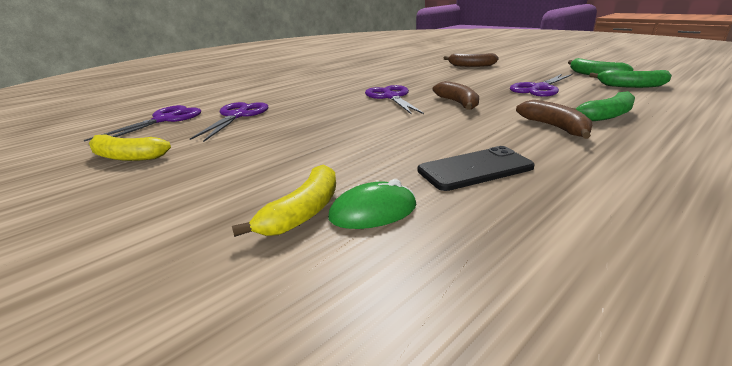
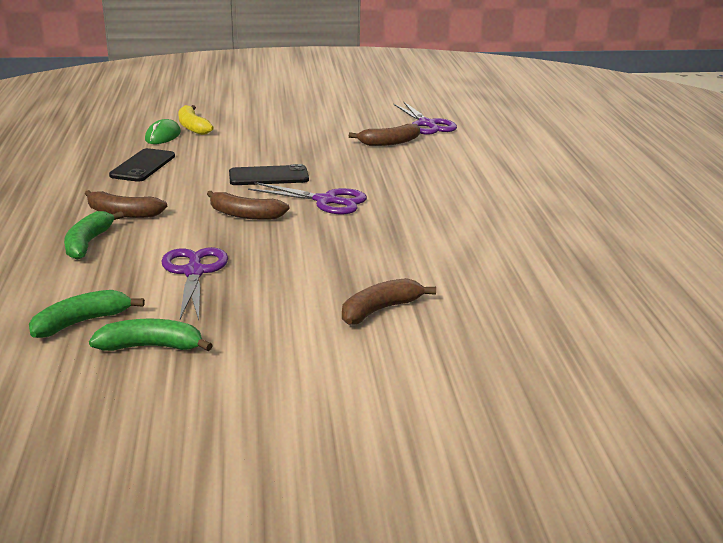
camera: 125 degrees right, 0 degrees up
(127, 157) = (351, 110): yellow banana -> none
(238, 116) = (389, 143): purple scissors -> brown banana
(384, 120) = (268, 176): none -> black phone

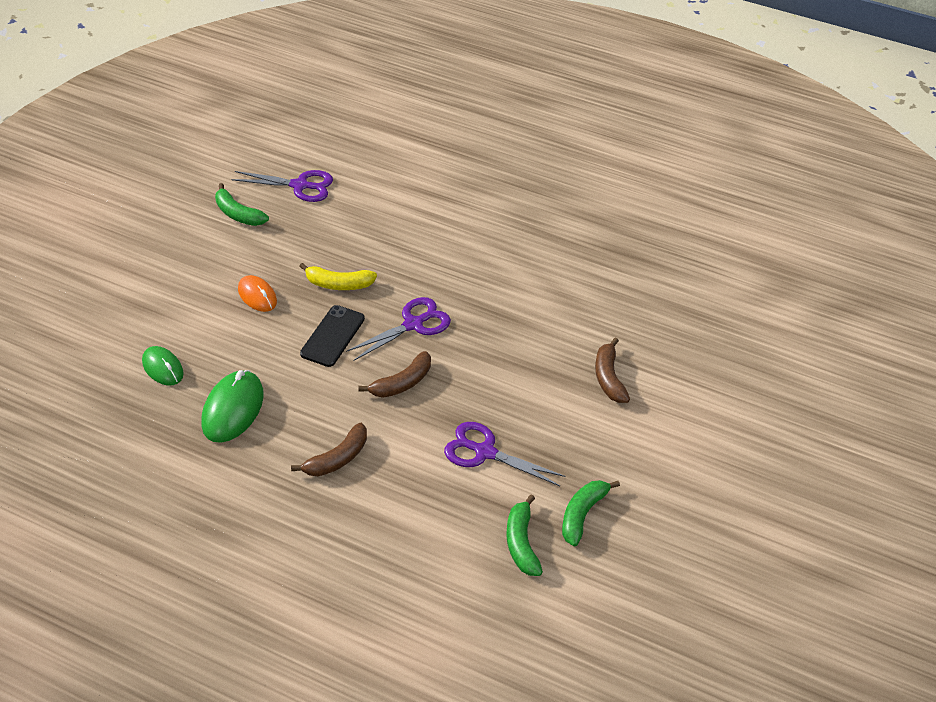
camera: 60 degrees left, 20 degrees up
(88, 243) = (382, 500): green banana -> green banana (238, 214)
(143, 166) = (233, 409): black phone -> green mouse
(192, 127) = (157, 337): yellow banana -> yellow banana (338, 284)
(279, 142) = (257, 296): none -> orange mouse
(389, 143) = (322, 229): brown banana -> none

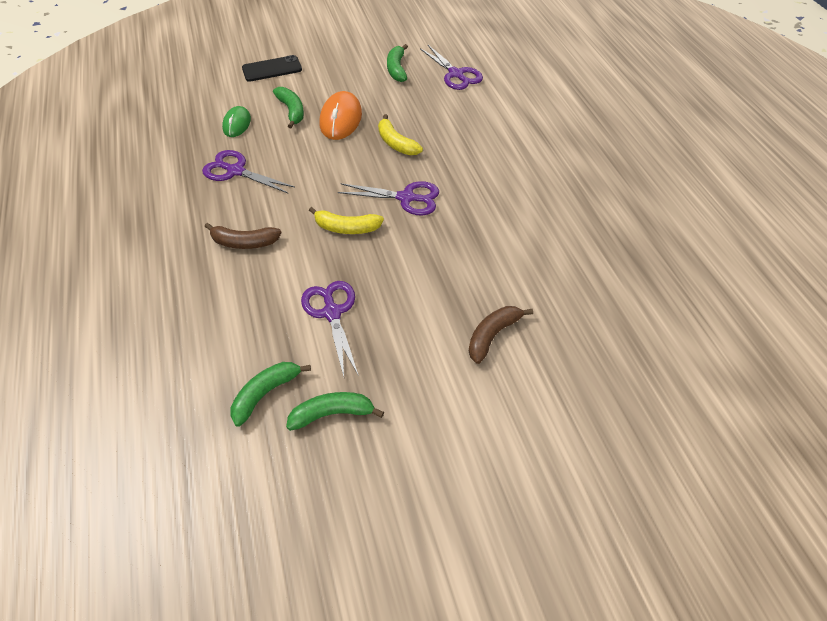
camera: 50 degrees right, 5 degrees up
(198, 319) = (292, 111): none -> green banana
(233, 409) = (236, 171): green mouse -> purple scissors
(257, 296) = (341, 119): orange mouse -> orange mouse, size x1.58
(332, 336) = (348, 170): black phone -> black phone (272, 69)
(402, 383) = (346, 228): brown banana -> yellow banana

